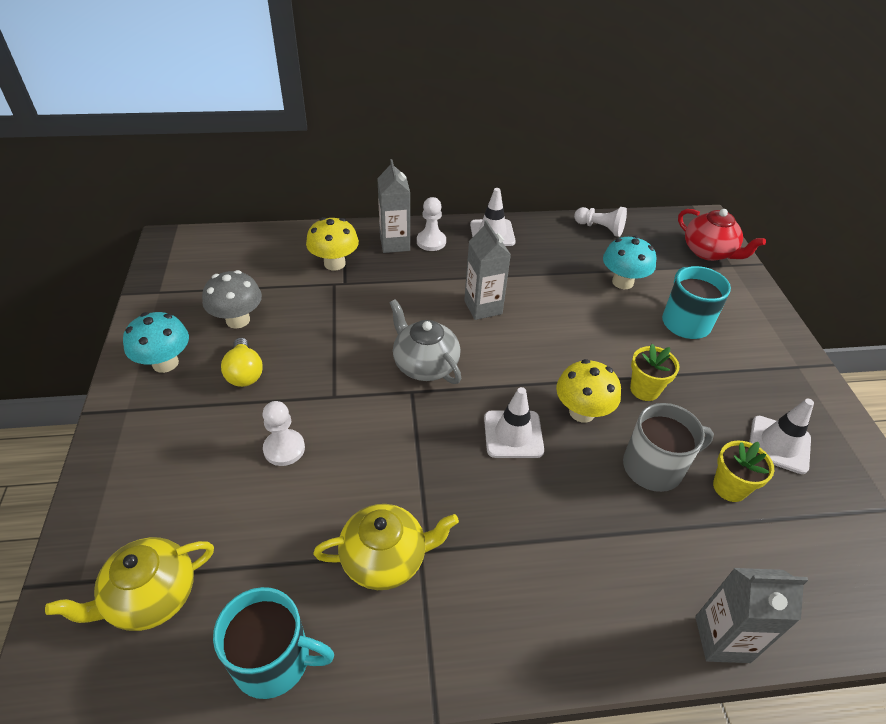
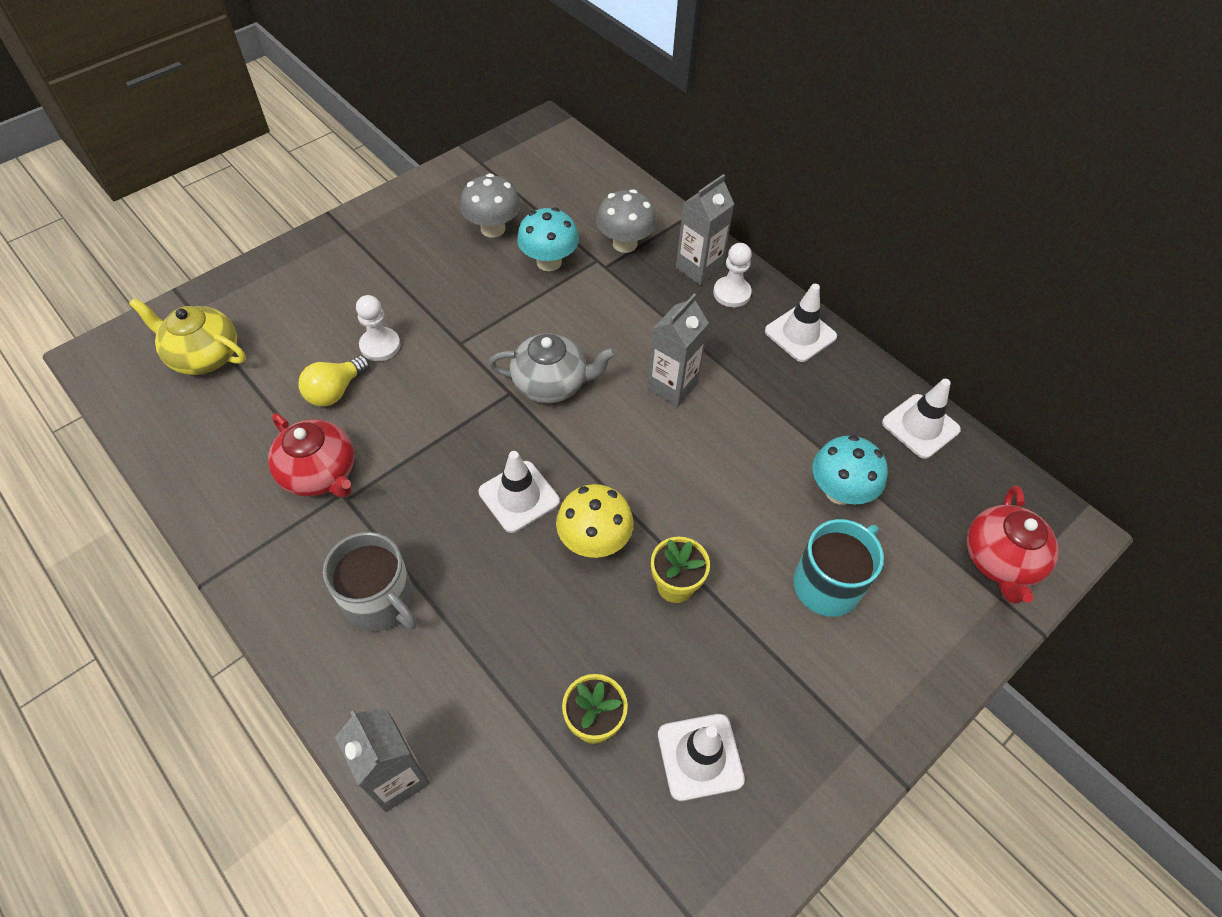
camera: 55 degrees right, 10 degrees up
(165, 363) = (409, 220): turquoise mushroom -> turquoise mushroom (549, 262)
(244, 373) = (438, 271): yellow light bulb -> yellow light bulb (335, 391)
(274, 660) = (196, 455): turquoise mug -> none
(334, 263) = (625, 244): yellow mushroom -> grey mushroom
(385, 558) = (320, 473): yellow teapot -> red teapot
(424, 365) = (551, 384): grey teapot -> grey teapot turned 75 degrees clockwise
(600, 228) = (920, 426): white pawn -> white traffic cone
(654, 467) = (569, 638): grey mug -> grey mug (380, 601)

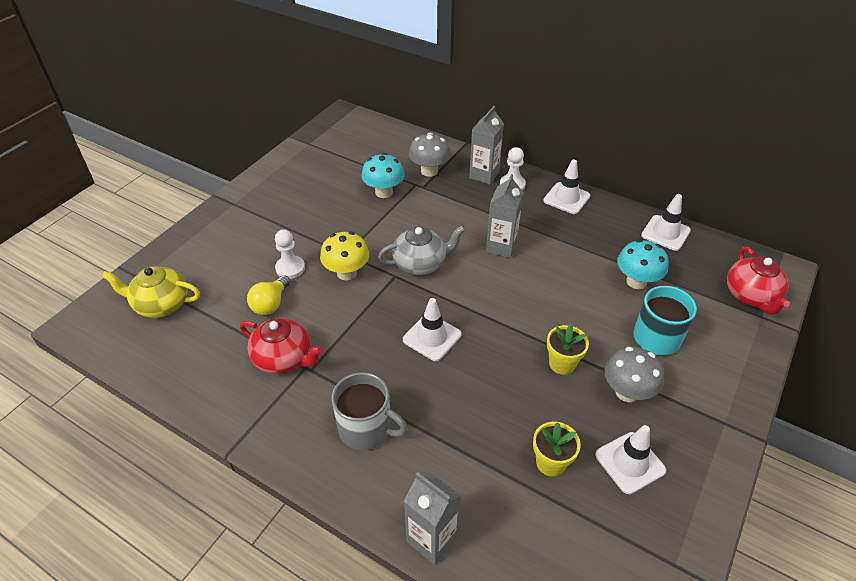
camera: 15 degrees left, 10 degrees down
(493, 229) = (336, 181): grey mushroom -> grey mushroom (627, 392)
(594, 541) = (496, 351): yellow mushroom -> yellow mushroom (347, 273)

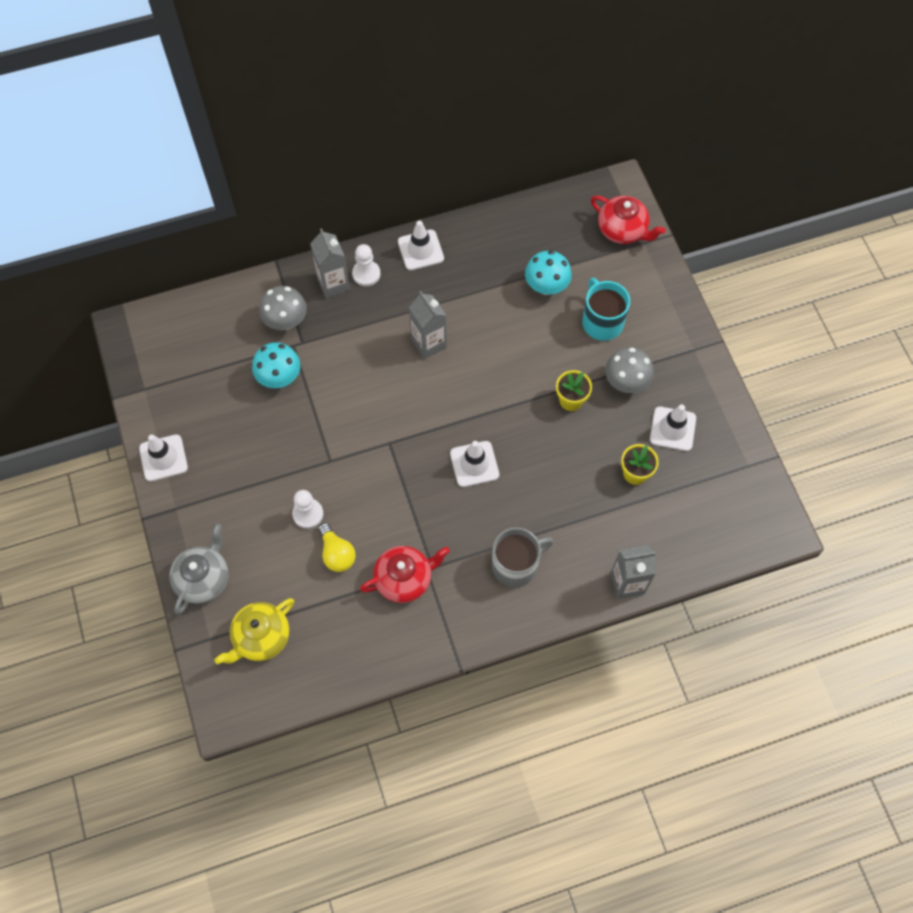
camera: 50 degrees left, 20 degrees up
(347, 273) = (353, 475): yellow mushroom -> none
(420, 264) = (393, 415): grey teapot -> grey teapot (203, 579)
(665, 233) = (520, 220): white traffic cone -> white traffic cone (163, 458)

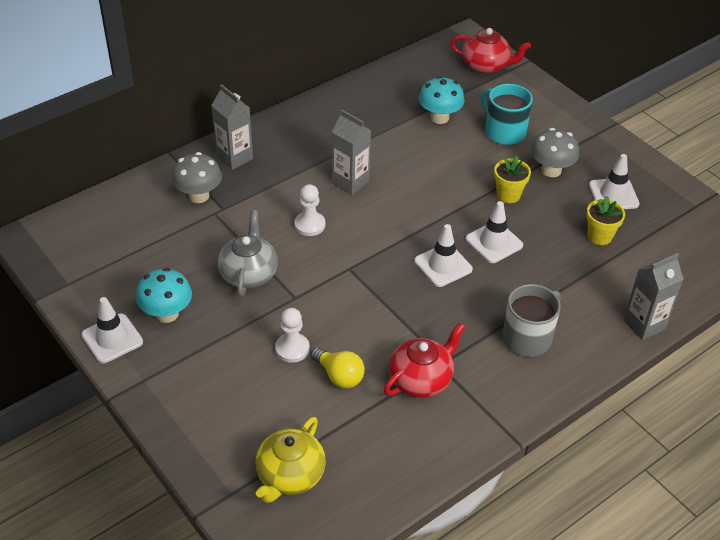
camera: 20 degrees left, 20 degrees down
(203, 579) = (201, 437): grey teapot -> grey teapot (249, 274)
(279, 377) = (211, 242): turquoise mushroom -> turquoise mushroom (167, 314)
(366, 274) = (264, 143): white pawn -> white pawn (310, 225)
(420, 250) = (308, 116): white traffic cone -> white traffic cone (494, 242)

